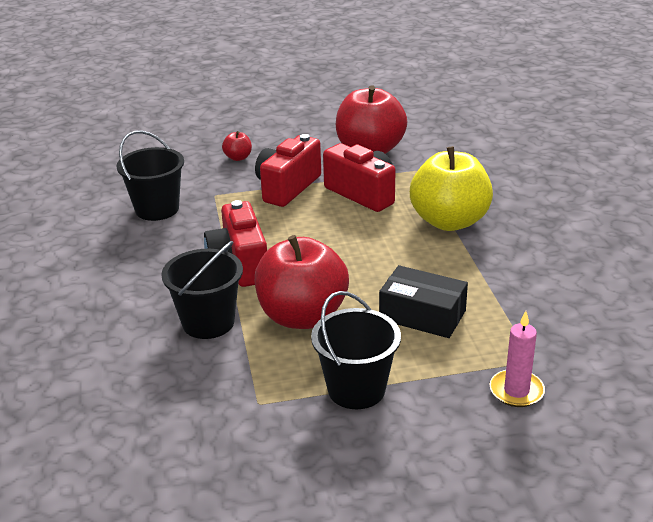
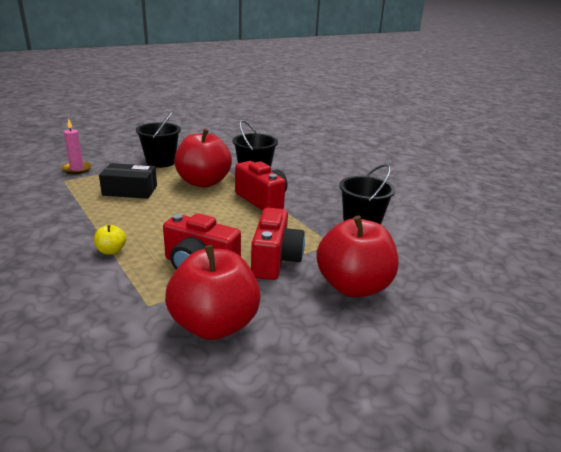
camera: 155 degrees right, 5 degrees down
(238, 158) = (353, 286): red apple -> red apple, size x2.41
(449, 221) = (111, 251): yellow apple -> yellow apple, size x0.42

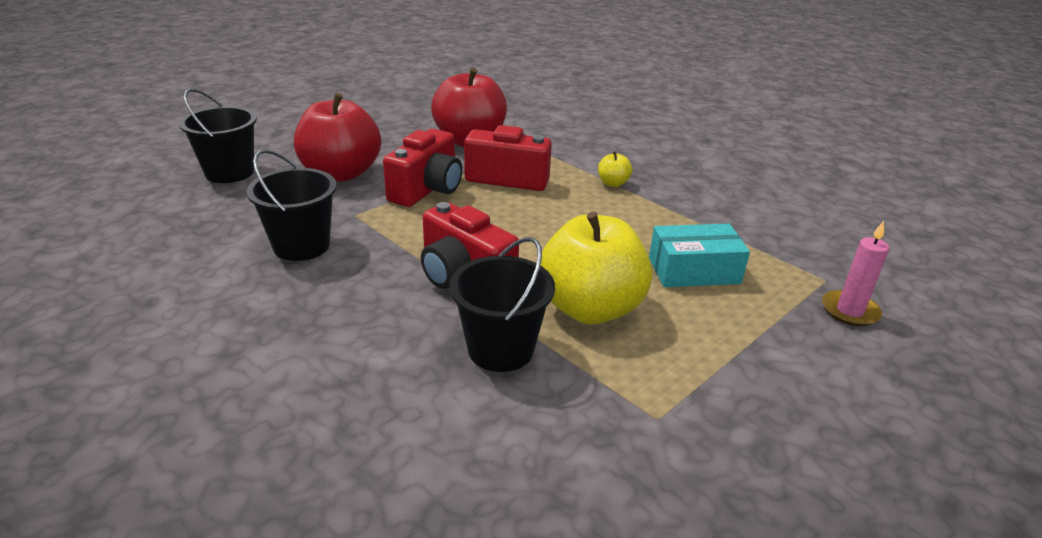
camera: 170 degrees right, 5 degrees up
(130, 190) = (694, 270): black box -> turquoise box
(161, 162) = (728, 363): black bucket -> black bucket (229, 172)
(203, 182) = (590, 308): red apple -> yellow apple
(275, 260) = (427, 190): red camera -> red camera turned 150 degrees counterclockwise

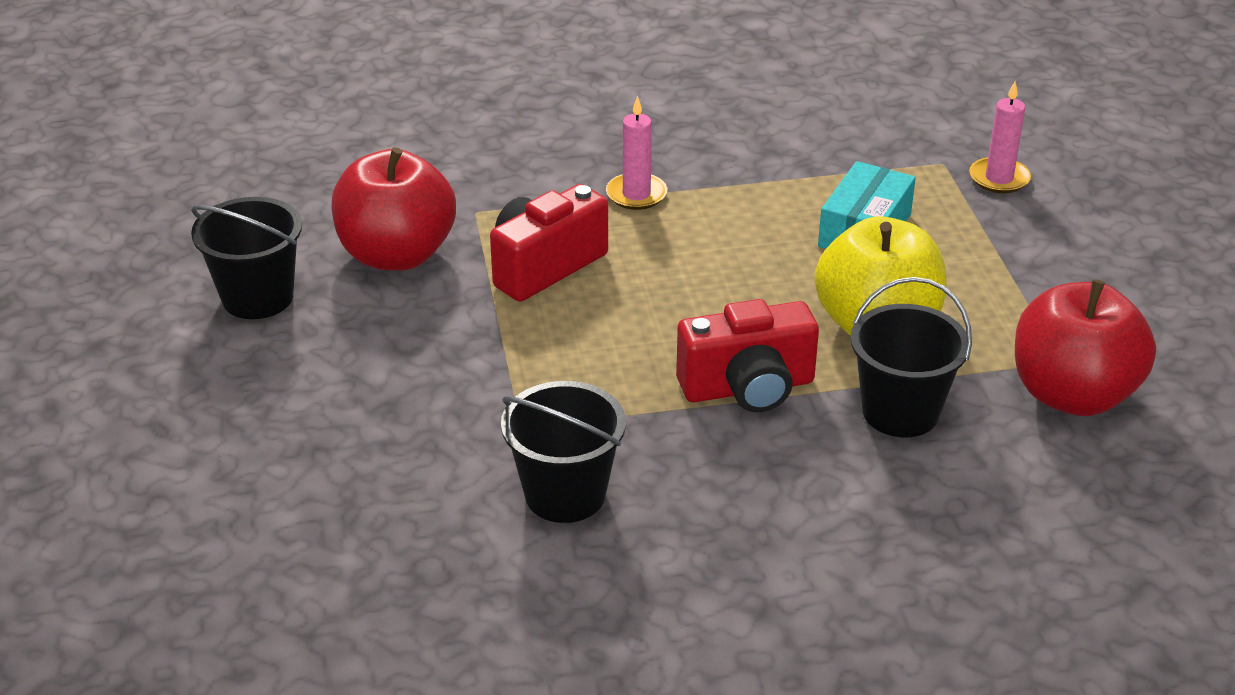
camera: 55 degrees left, 5 degrees up
(229, 172) = (266, 512): black bucket -> black bucket (257, 297)
(341, 173) = (384, 403): red apple -> red apple (1072, 394)
(427, 190) = (511, 343): red camera -> none
(613, 183) = (636, 194): yellow apple -> pink candle

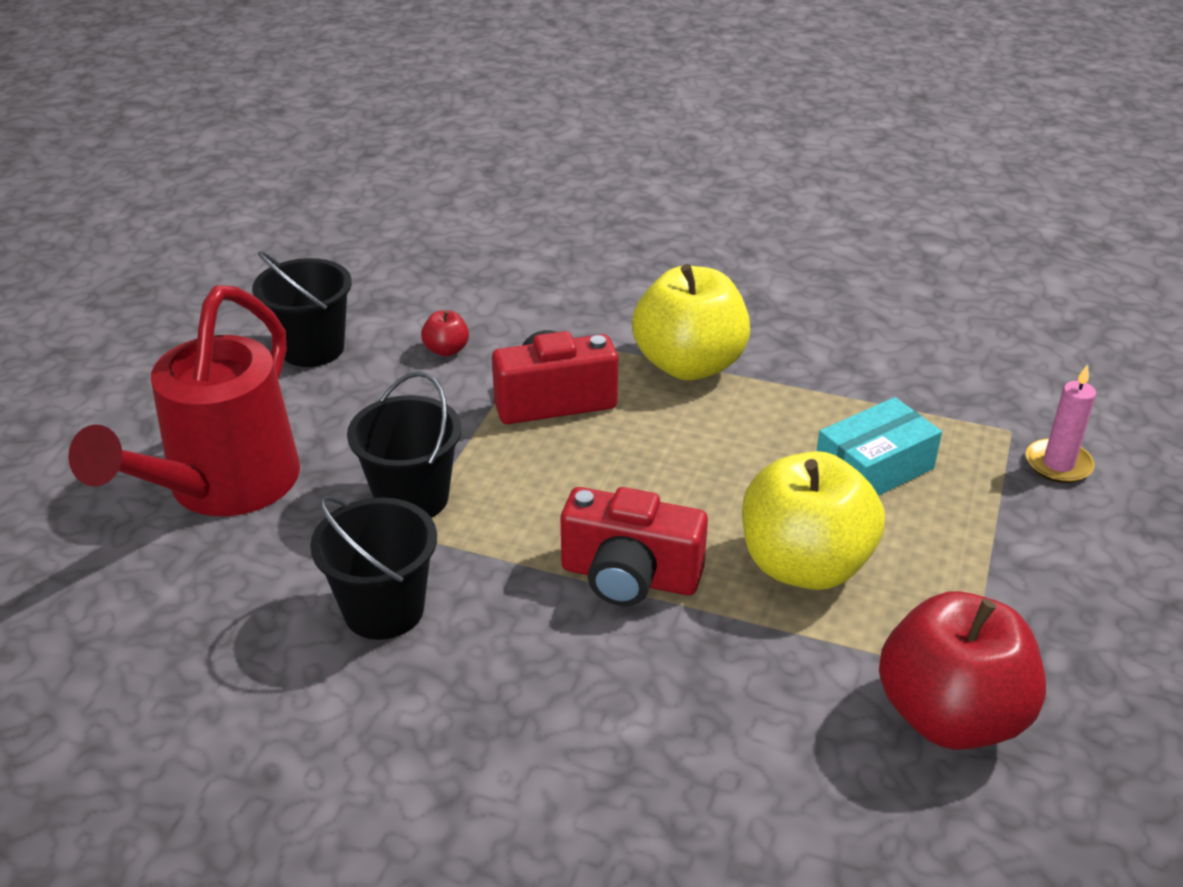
camera: 30 degrees right, 0 degrees up
(303, 453) = (223, 488): none -> red watering can
(397, 254) = (446, 350): red apple -> red apple, size x0.42
(636, 194) = (689, 365): pink candle -> yellow apple
(900, 412) = (753, 659): black bucket -> black bucket (412, 498)

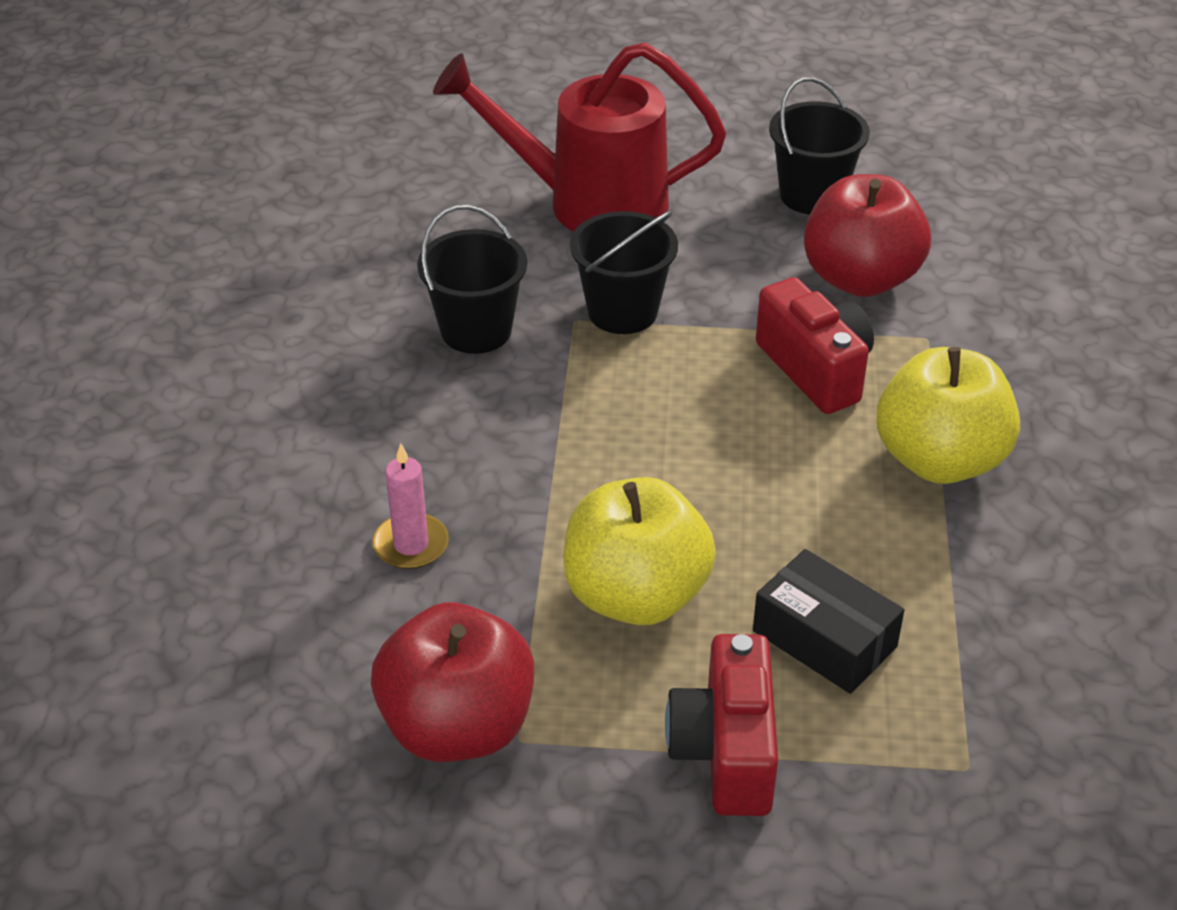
camera: 75 degrees right, 5 degrees up
(446, 350) = (860, 278): red apple -> red apple, size x2.41
(629, 577) = (571, 471): red camera -> red camera (726, 751)
(874, 468) = (824, 639): turquoise box -> black box
(1058, 464) = (919, 819): pink candle -> pink candle (411, 545)

